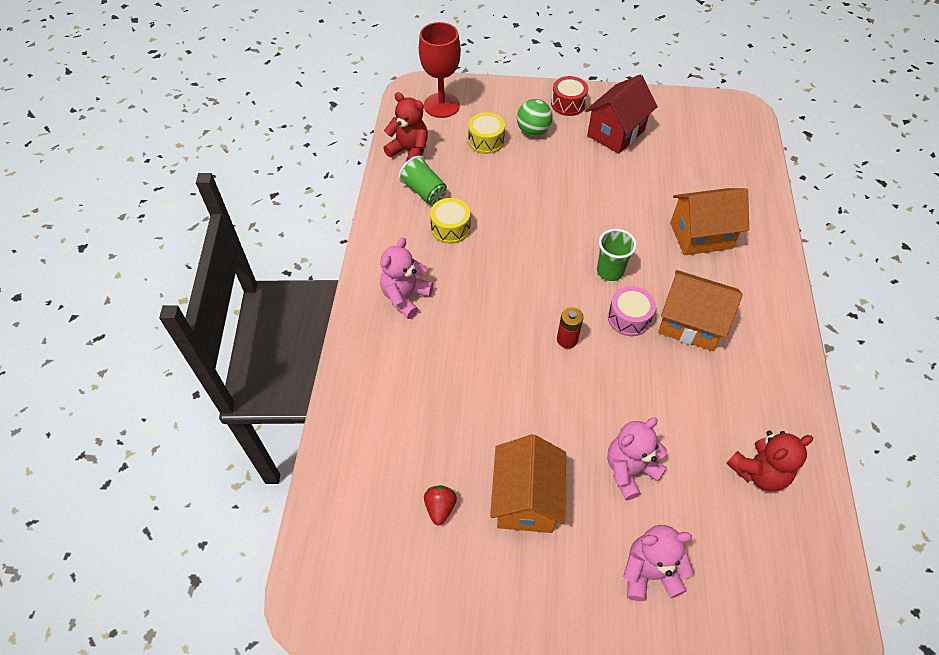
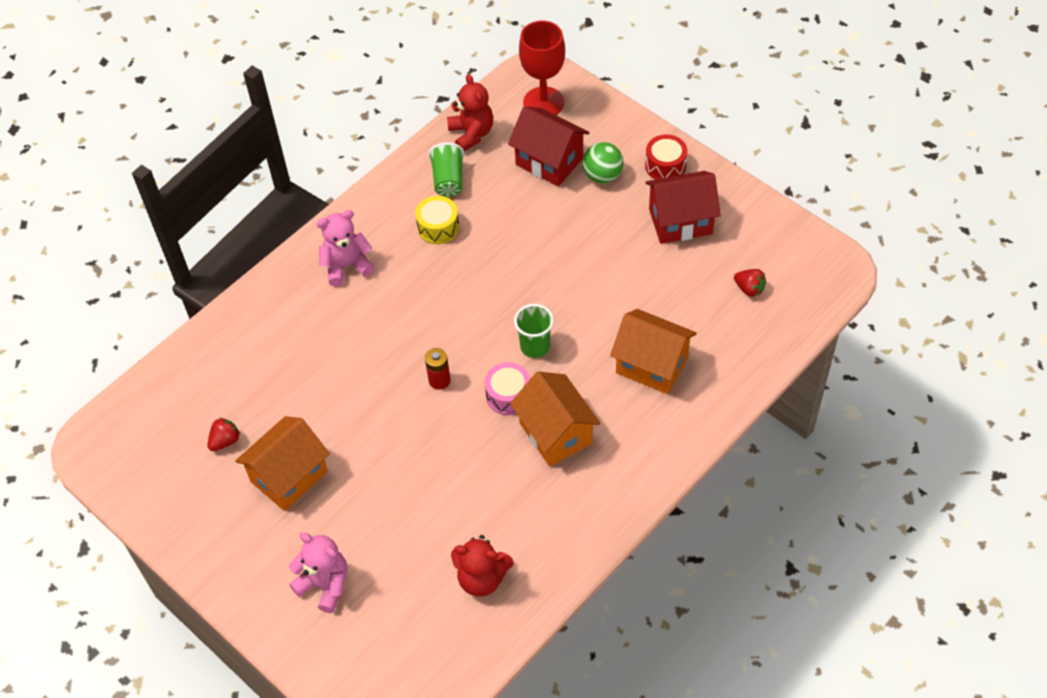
camera: 40 degrees right, 0 degrees up
(486, 141) = (549, 161): yellow drum -> red house
(629, 470) = (384, 508): pink teddy bear -> none
(705, 151) = (749, 289): none -> red strawberry

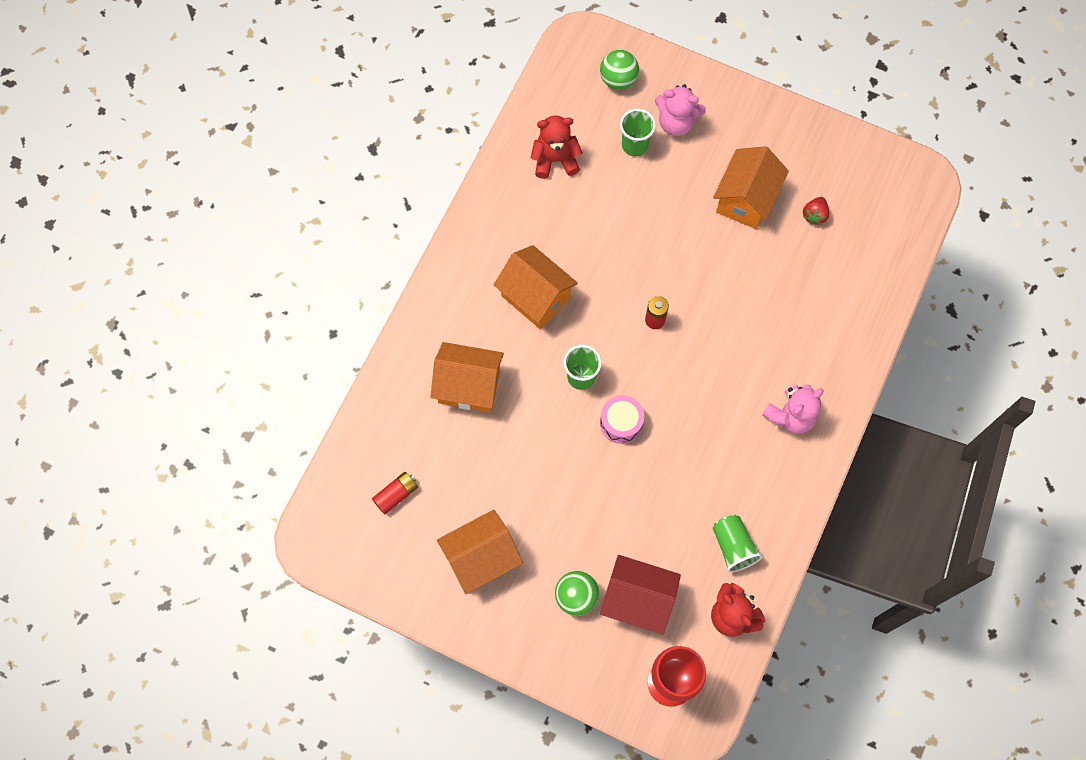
camera: 160 degrees right, 15 degrees up
(370, 658) = (618, 80): none -> green ball
(384, 570) = (635, 145): none -> green cup
(438, 227) = (720, 485): yellow drum -> none
(508, 395) = (588, 322): pink drum -> pink drum (621, 423)
(665, 166) = (514, 628): red drum -> none
(680, 221) = (481, 558): red house -> orange house
(749, 289) = (396, 495): red strawberry -> red battery

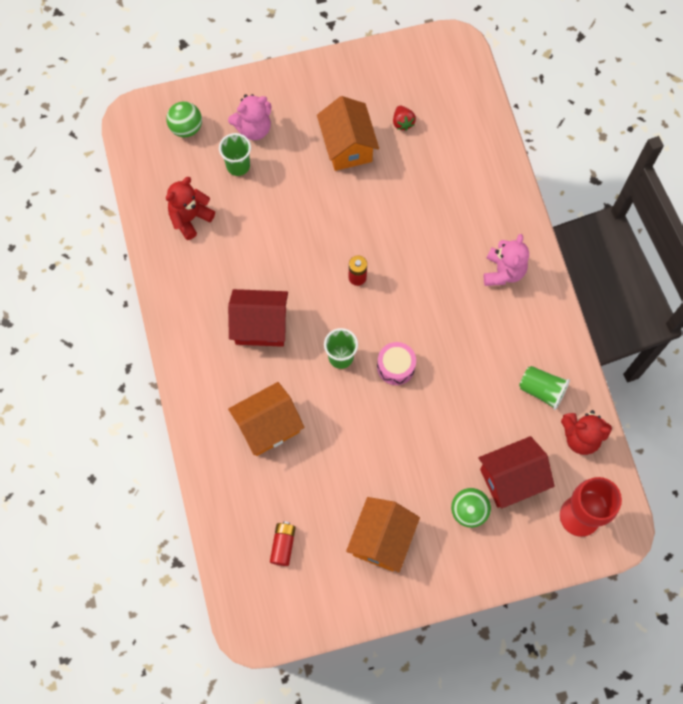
camera: 40 degrees left, 0 degrees up
(535, 297) = (260, 326): orange house -> red house

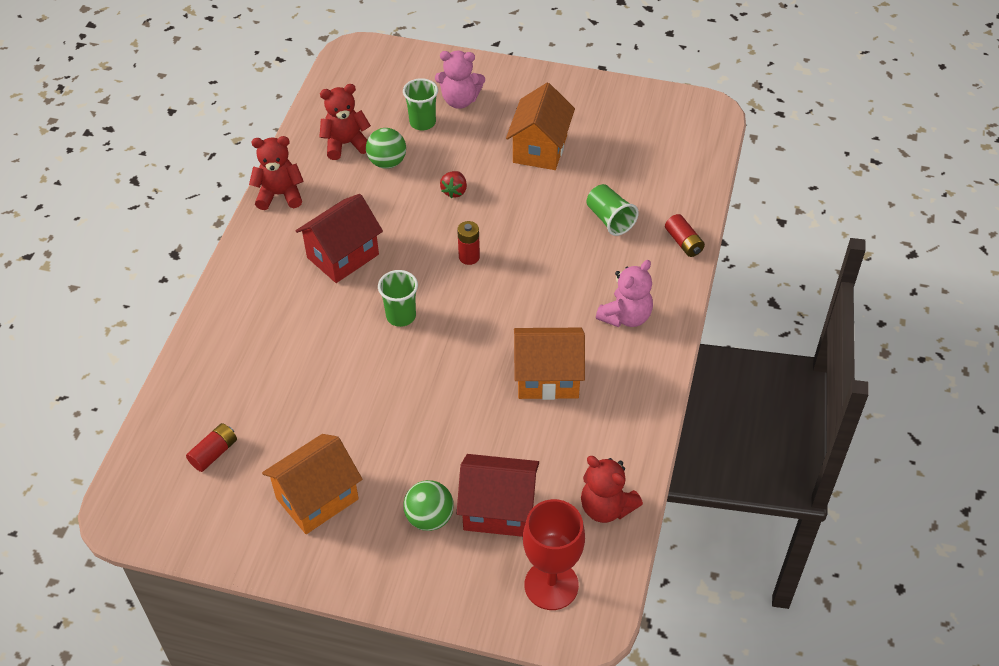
camera: 30 degrees right, 20 degrees down
(171, 294) = (280, 195): none -> red teddy bear
(186, 128) = (397, 76): green ball -> green ball (387, 162)
(260, 326) = (343, 256): red house -> red house turned 75 degrees counterclockwise
(268, 426) = (283, 342): orange house -> orange house (547, 378)
(395, 367) = (450, 349): pink drum -> none
(402, 122) = (610, 151): red strawberry -> red strawberry (454, 191)
(506, 183) = (683, 242): none -> red battery
(542, 390) = (592, 442): green cup -> green cup (609, 219)

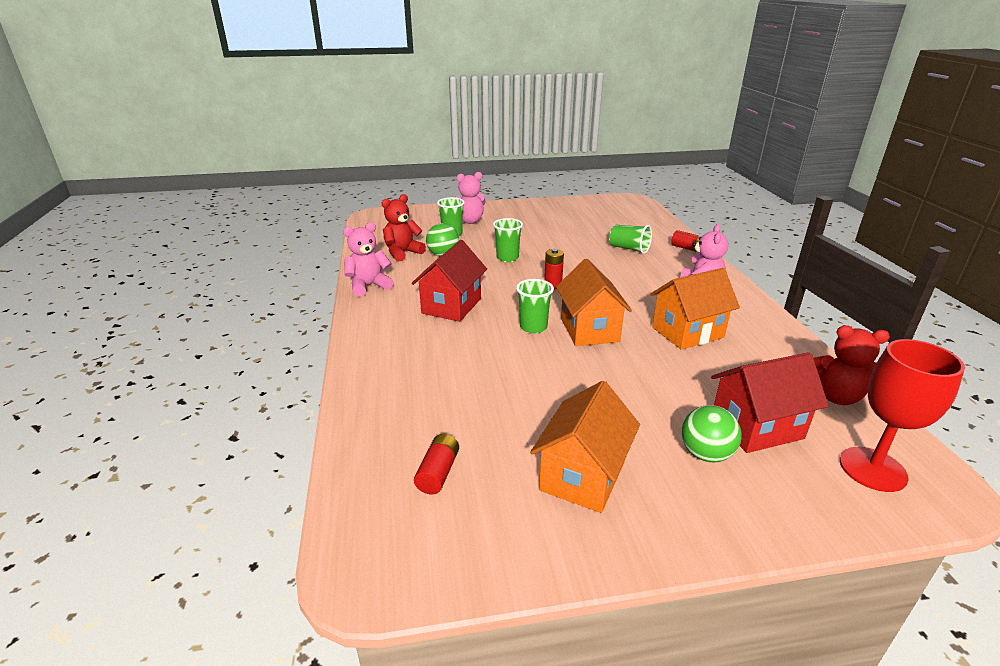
camera: 25 degrees left, 20 degrees down
(280, 195) = (368, 286): red teddy bear -> pink teddy bear
(454, 191) = (507, 258): red strawberry -> green cup
(540, 149) = (546, 230): orange house -> orange house (589, 330)

